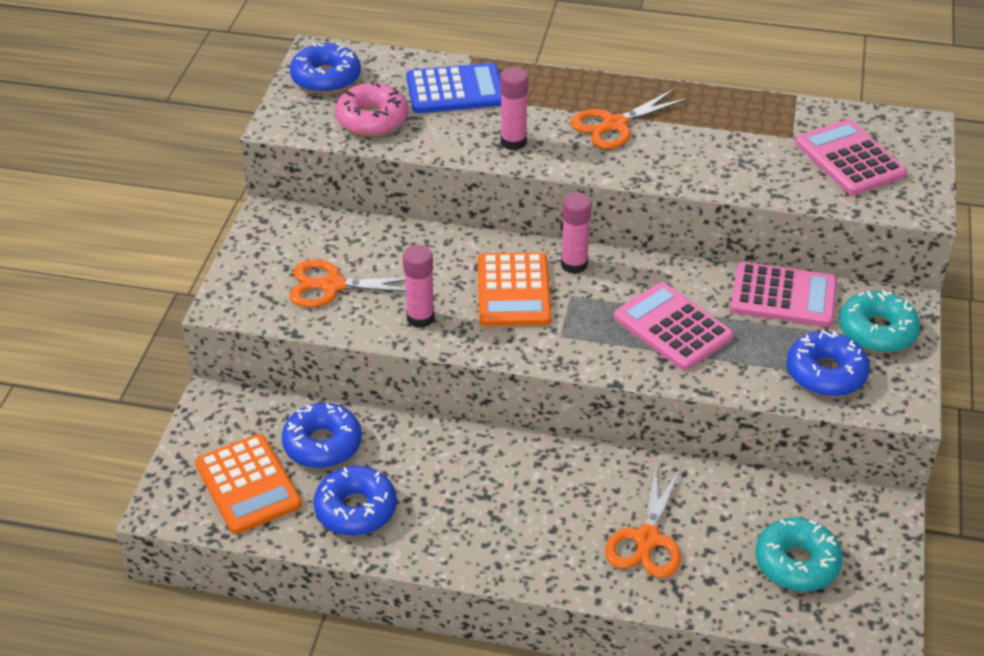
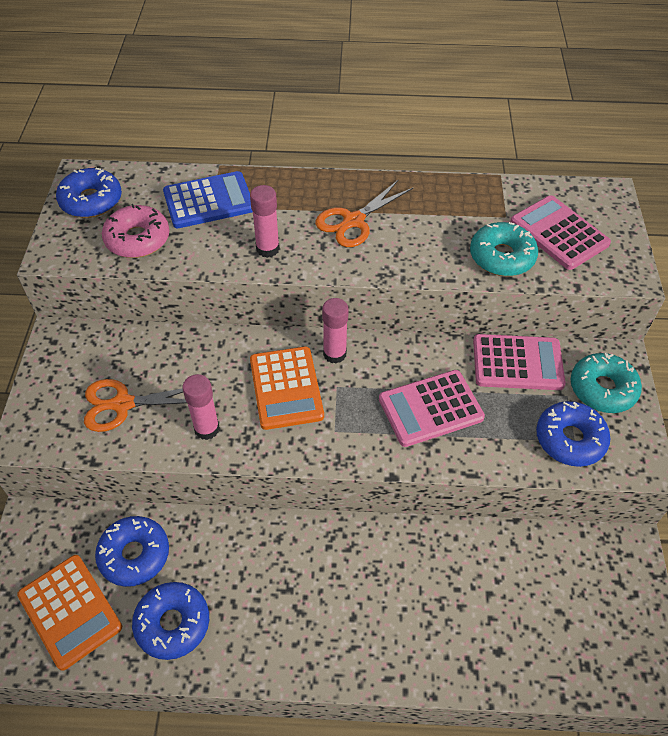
camera: 10 degrees left, 10 degrees up
(647, 539) = (437, 614): orange scissors -> none
(672, 327) = (430, 408): pink calculator -> pink calculator turned 60 degrees counterclockwise
(796, 563) = (568, 619): turquoise donut -> turquoise donut (501, 257)

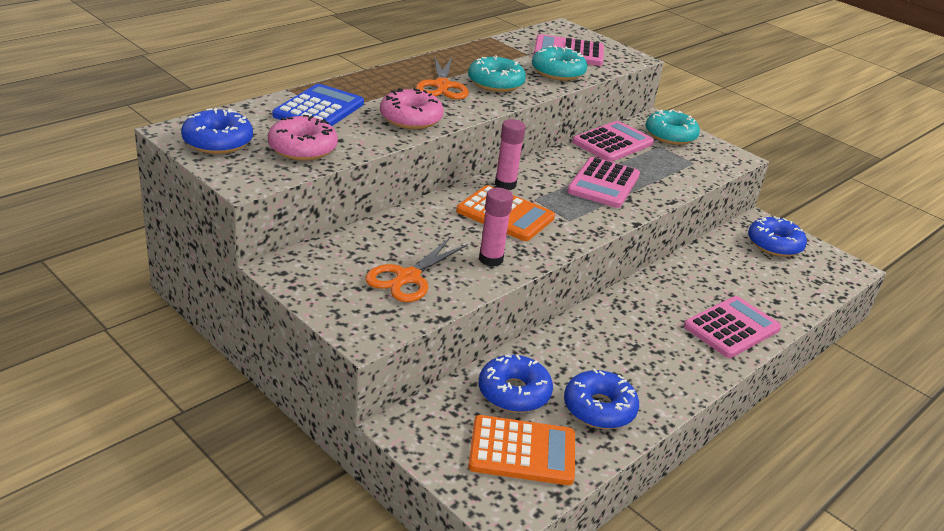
camera: 50 degrees left, 20 degrees down
(267, 249) = (411, 118): pink glue stick -> pink donut
(403, 643) = (731, 328): none -> pink calculator
(411, 241) = (495, 83): none -> turquoise donut
(570, 439) = (691, 163): blue donut -> blue donut (774, 244)

